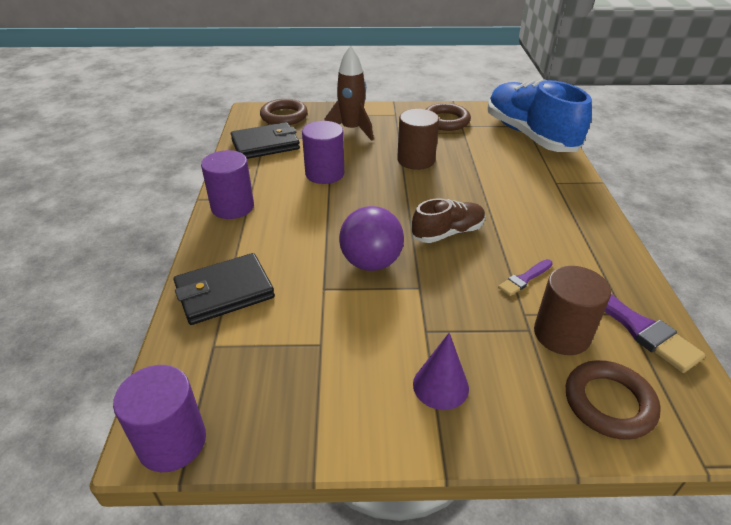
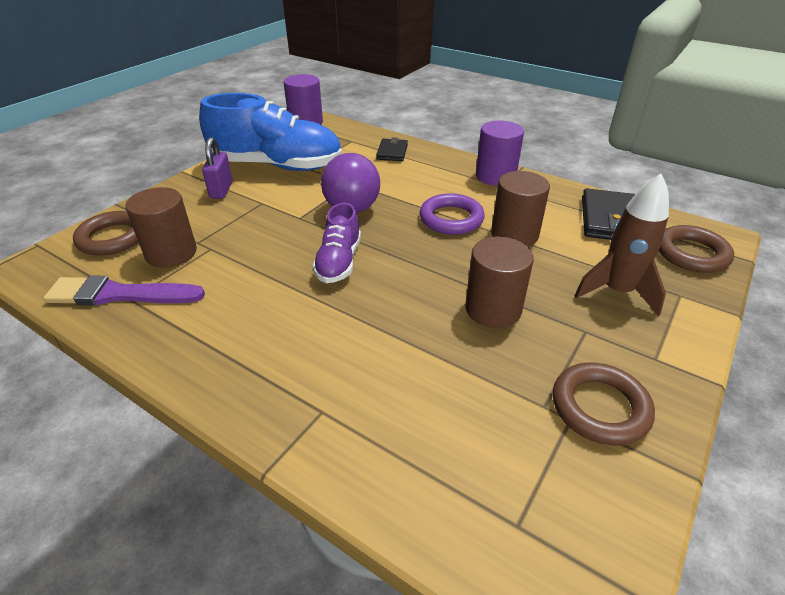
camera: 125 degrees right, 0 degrees up
(225, 292) = (392, 152): black wallet -> black wallet, size x0.59
(324, 173) = (514, 234): purple cylinder -> brown cylinder
(331, 205) = (451, 219): none -> purple ring
(440, 386) = (221, 190): purple cone -> purple padlock
(448, 233) = (339, 262): brown shoe -> purple shoe
(524, 279) = (234, 270): purple brush -> none
(529, 135) = (473, 496): blue shoe -> blue shoe (277, 165)

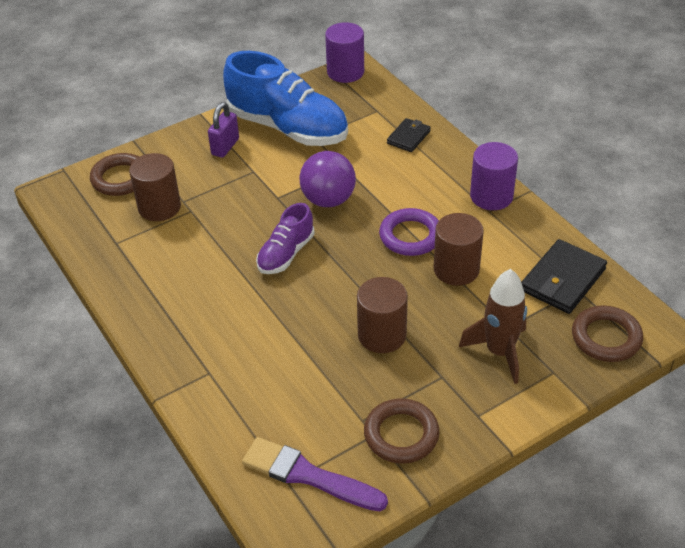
camera: 25 degrees right, 5 degrees up
(119, 294) = (110, 236): purple brush -> purple brush (308, 475)

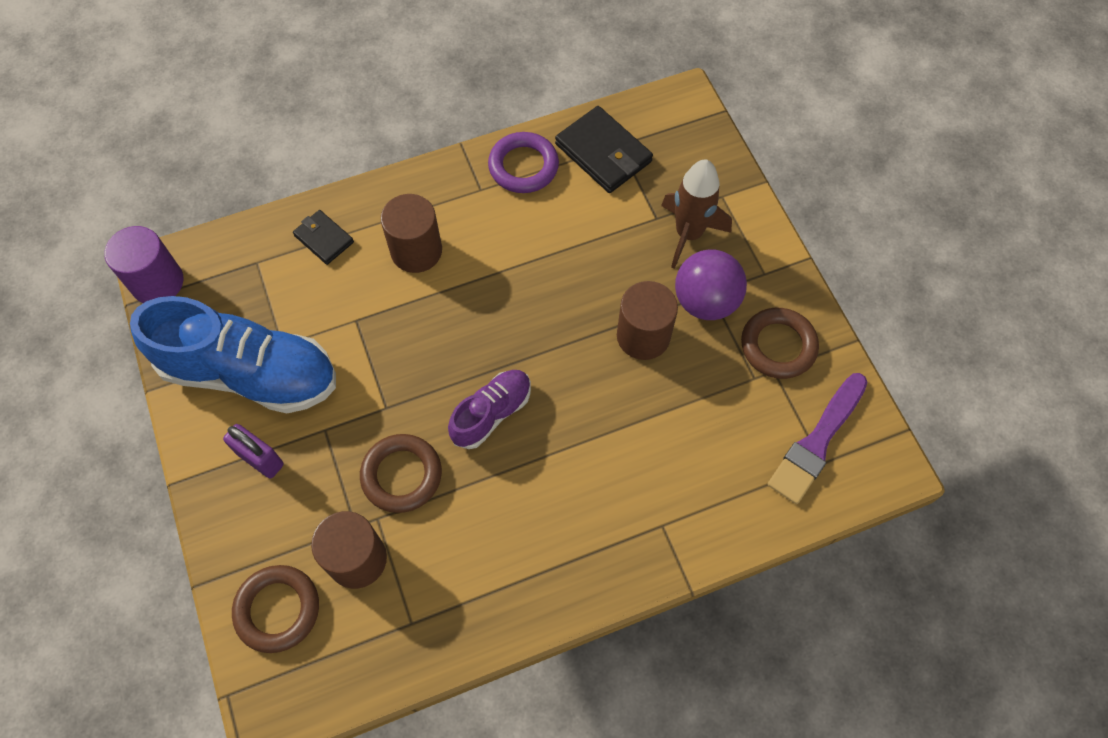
camera: 80 degrees left, 20 degrees up
(286, 254) = (491, 413): purple shoe -> purple shoe turned 90 degrees counterclockwise
(288, 128) = (250, 373): blue shoe -> blue shoe turned 60 degrees clockwise
(328, 200) = (410, 350): purple ball -> purple ball (705, 301)
(410, 236) = (499, 275): purple ring -> purple ring (523, 166)
(456, 269) = (563, 243): brown cylinder -> brown cylinder (416, 251)
(491, 196) = (458, 181): purple cylinder -> none
(606, 338) = (688, 141): brown ring -> brown ring (401, 475)

